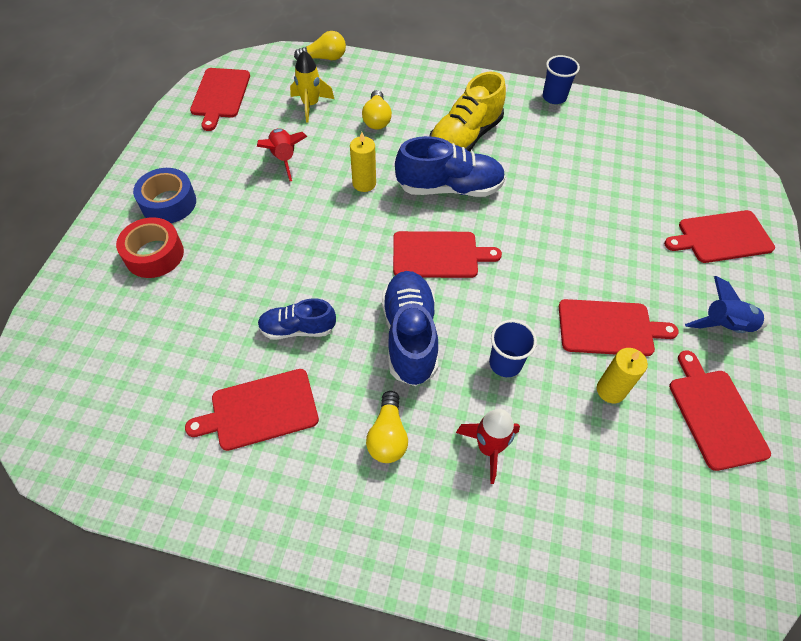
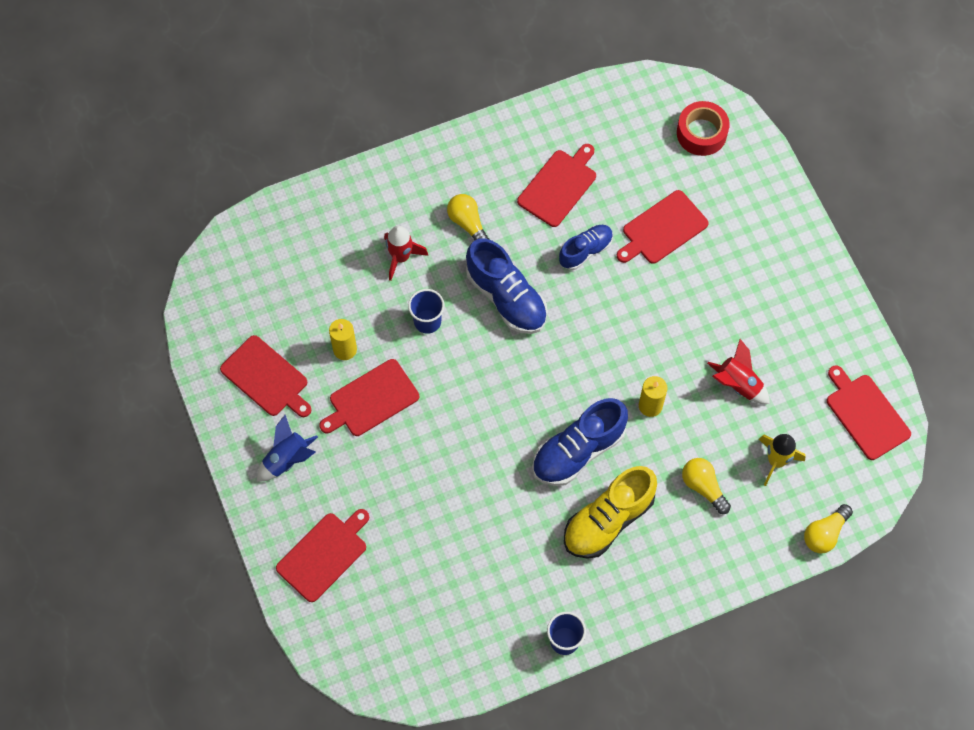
camera: 145 degrees right, 10 degrees up
(154, 254) = (740, 234): red tape -> red tape (701, 133)
(168, 203) = (780, 280): blue tape -> none
(439, 255) = (537, 378): red cutting board -> red cutting board (662, 229)
(465, 138) = (608, 520): yellow shoe -> yellow shoe turned 135 degrees counterclockwise

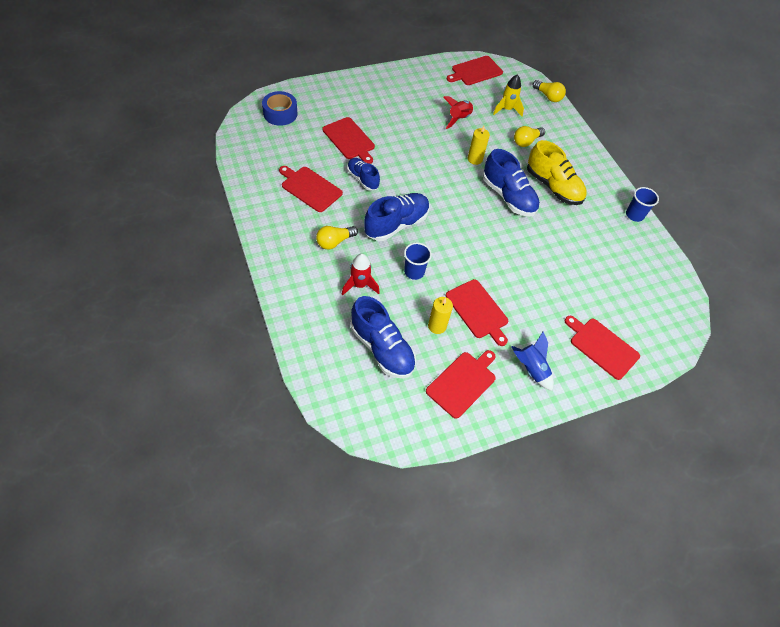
camera: 95 degrees left, 10 degrees down
(310, 287) = (382, 348): none -> blue shoe
(701, 133) = (280, 113): red tape -> blue tape

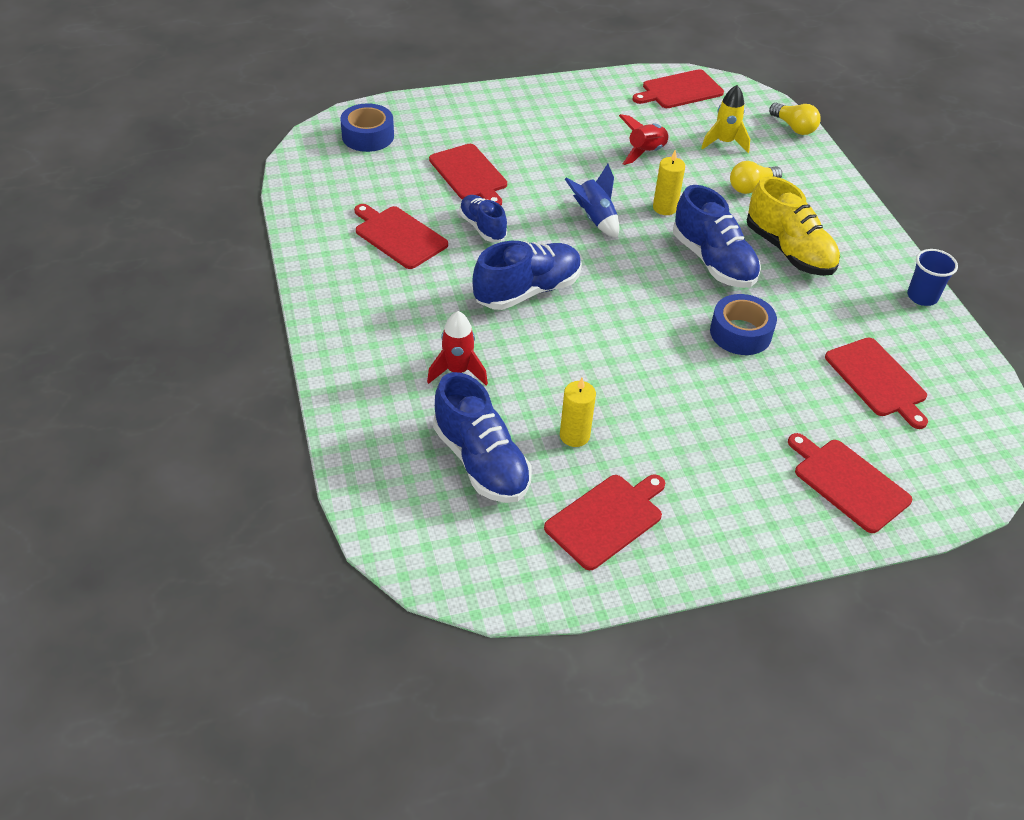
camera: 10 degrees right, 10 degrees down
(334, 242) = (426, 310): yellow light bulb -> none
(414, 272) = (547, 357): blue cup -> none
(478, 310) = (644, 418): red cutting board -> red cutting board (877, 380)
(529, 247) = (740, 333): none -> blue tape
(530, 369) = (723, 507): blue rocket -> blue rocket (594, 218)

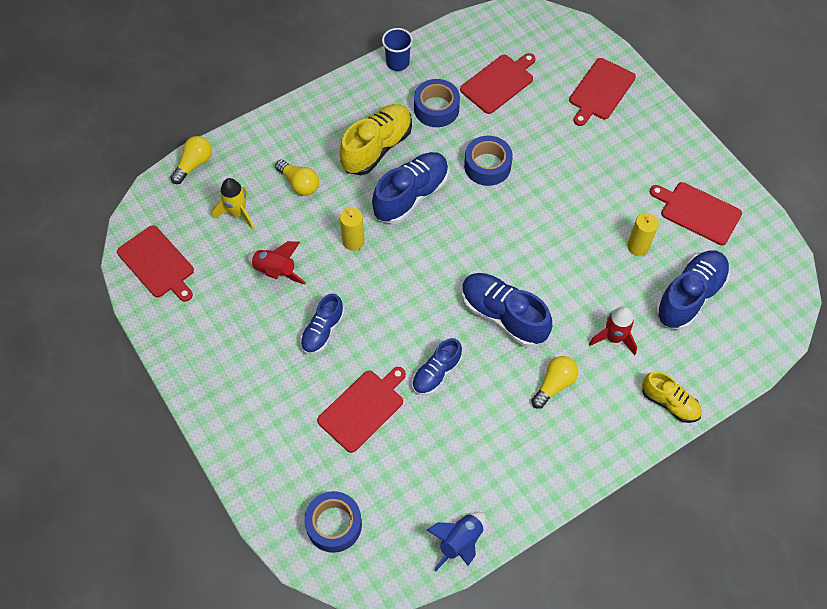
camera: 105 degrees left, 15 degrees up
(352, 392) = (669, 403): none -> yellow shoe
(398, 236) = (476, 437): red cutting board -> none
(425, 306) = (554, 384): none -> yellow light bulb
(565, 167) = (322, 331): none -> blue shoe
(594, 218) = (389, 290): blue rocket -> blue rocket (460, 542)
(841, 312) = (436, 108): none -> blue tape

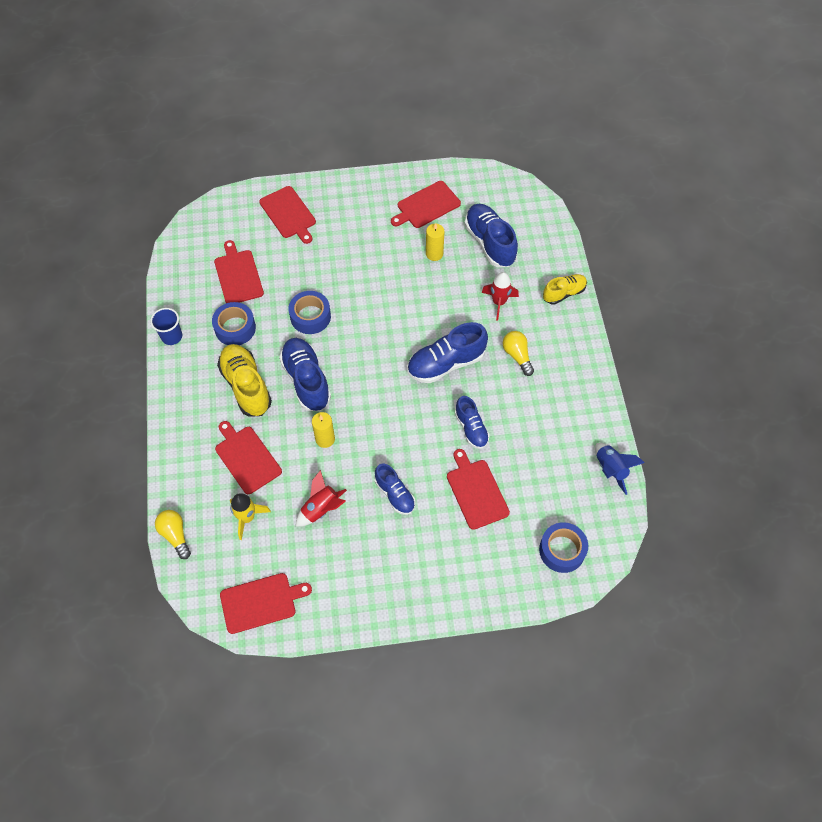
camera: 65 degrees left, 0 degrees up
(299, 184) = (246, 458): yellow light bulb -> red cutting board

